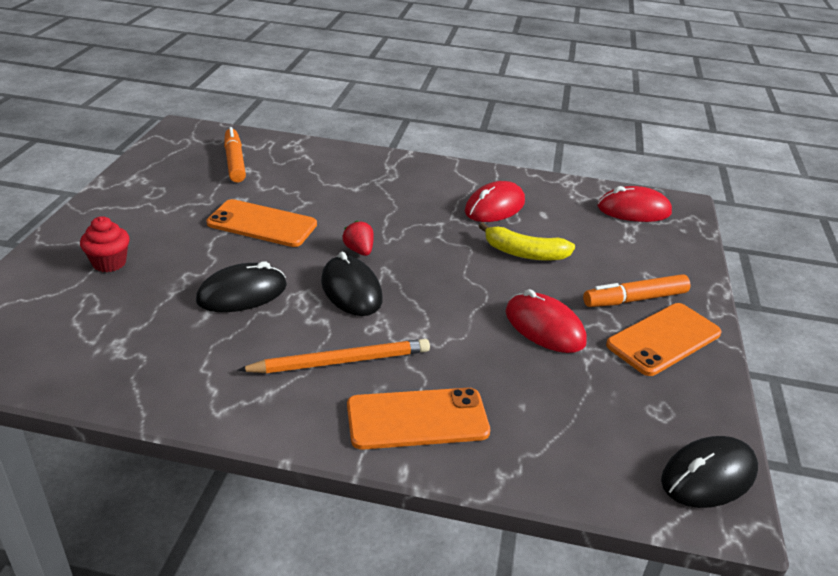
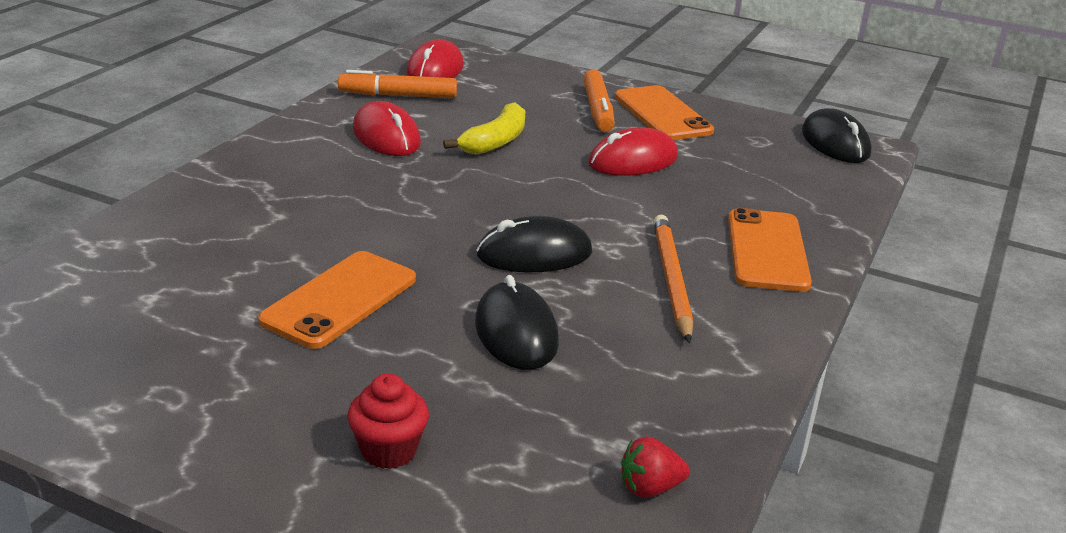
camera: 75 degrees left, 5 degrees down
(234, 162) = (112, 306): orange marker -> orange marker (398, 95)
(359, 250) = (446, 236): red strawberry -> red strawberry (650, 488)

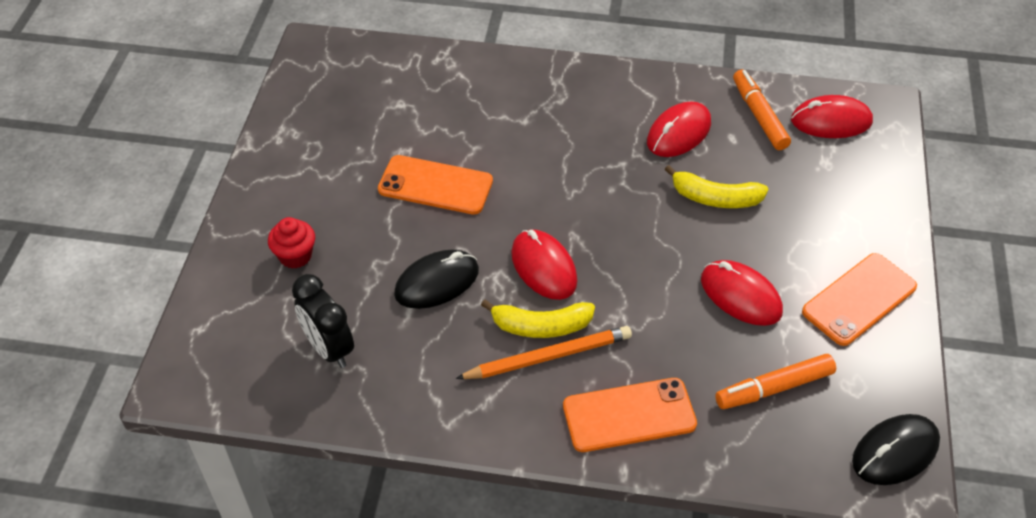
camera: 75 degrees right, 20 degrees up
(534, 254) = (544, 267): black mouse -> red mouse
(591, 447) = (329, 348): none -> black clock
(598, 110) = (831, 250): orange marker -> orange marker (774, 388)
(624, 275) = (541, 326): none -> yellow banana
(650, 488) = (299, 385): red strawberry -> none

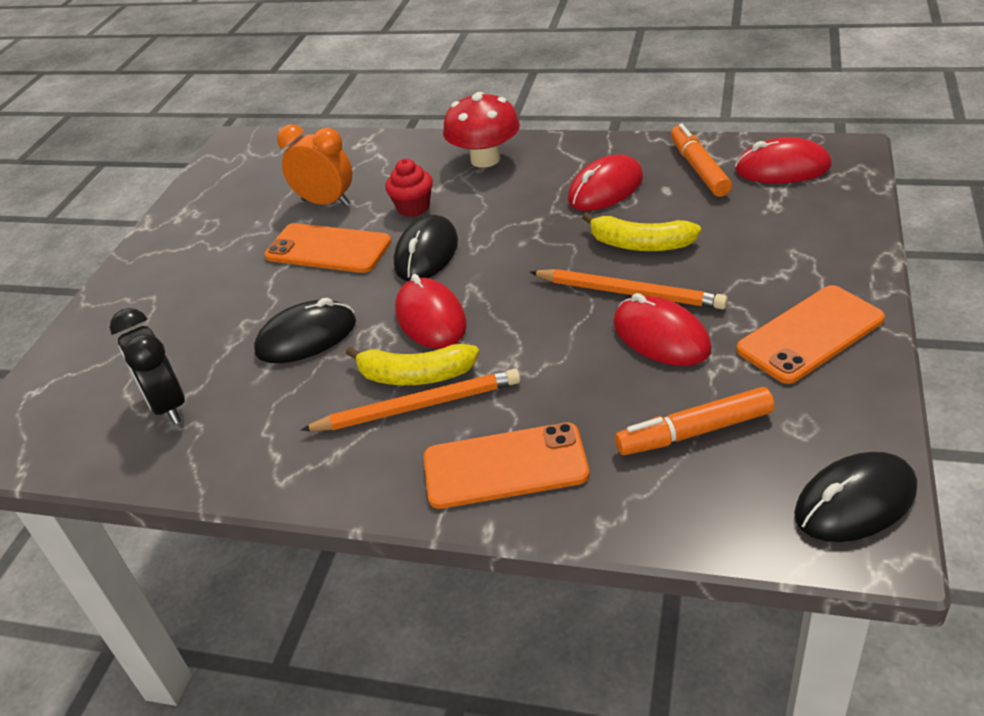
camera: 10 degrees right, 10 degrees down
(295, 256) = (160, 319): red cupcake -> red cupcake (413, 208)
(421, 130) = (326, 203): none -> orange clock
(527, 196) = (426, 253): none -> black mouse
(564, 88) = (485, 159): none -> red mushroom
(710, 250) = (629, 293): none -> orange pencil

